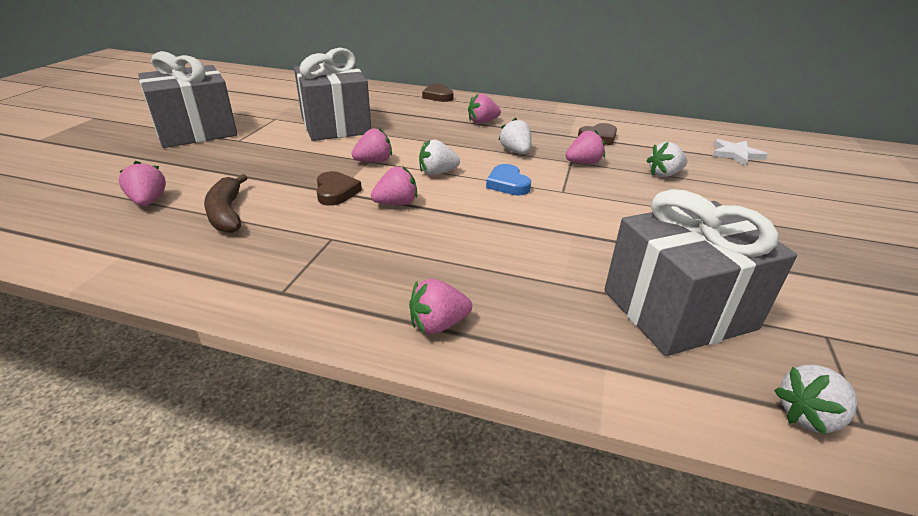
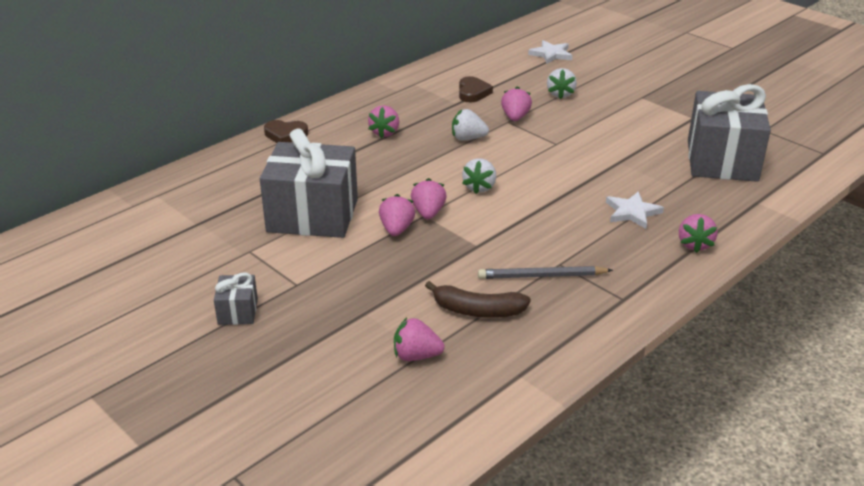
camera: 60 degrees left, 0 degrees up
(196, 131) = (238, 311): grey gift -> grey gift, size x0.44
(302, 233) = (542, 276): none -> grey pencil
(336, 192) = (478, 246): brown heart -> none
(396, 203) = (522, 221): pink strawberry -> pink strawberry (396, 229)
(472, 262) = (632, 212): none -> white star
(507, 184) = (526, 162): blue heart -> none
(808, 416) = (814, 163): white strawberry -> none

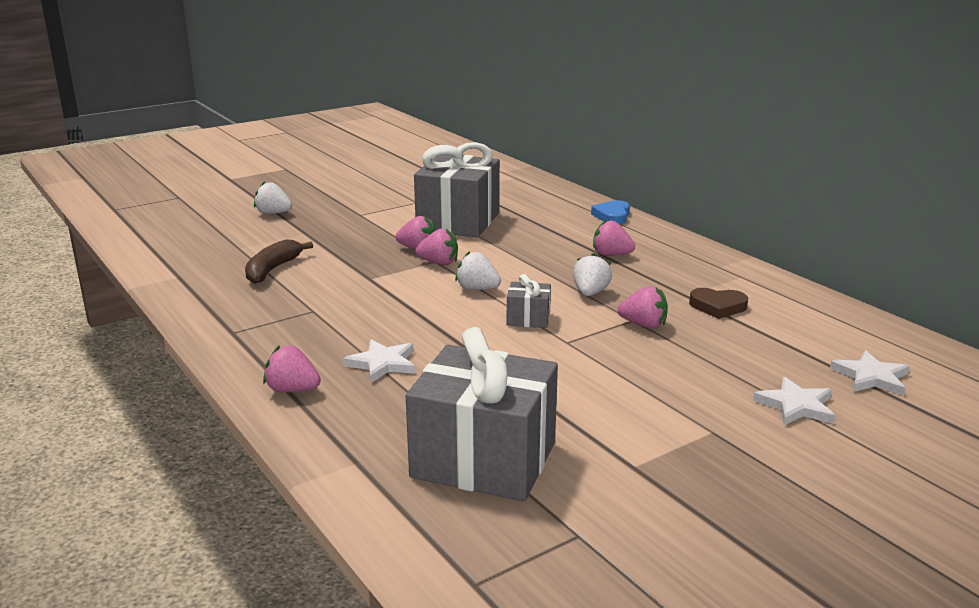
camera: 100 degrees right, 10 degrees down
(238, 311) = (339, 198): grey gift -> grey gift (528, 319)
(285, 135) = (612, 216): brown heart -> blue heart
(416, 356) = (237, 245): pink strawberry -> none
(542, 276) = (300, 300): grey pencil -> none
(560, 94) = (718, 364): white strawberry -> white strawberry (273, 213)
(598, 75) = (796, 406): none -> white star

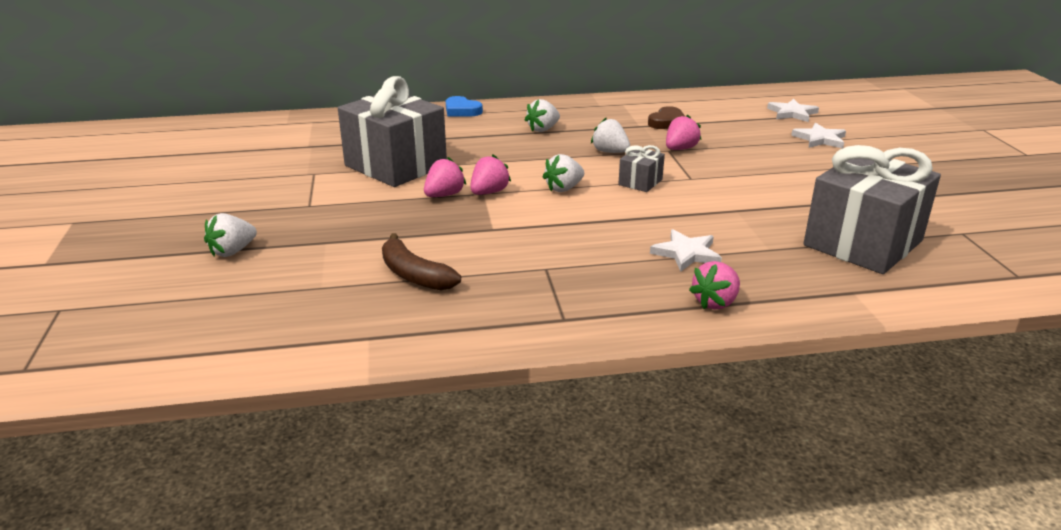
camera: 65 degrees left, 5 degrees up
(611, 255) = (543, 129): pink strawberry -> white strawberry

